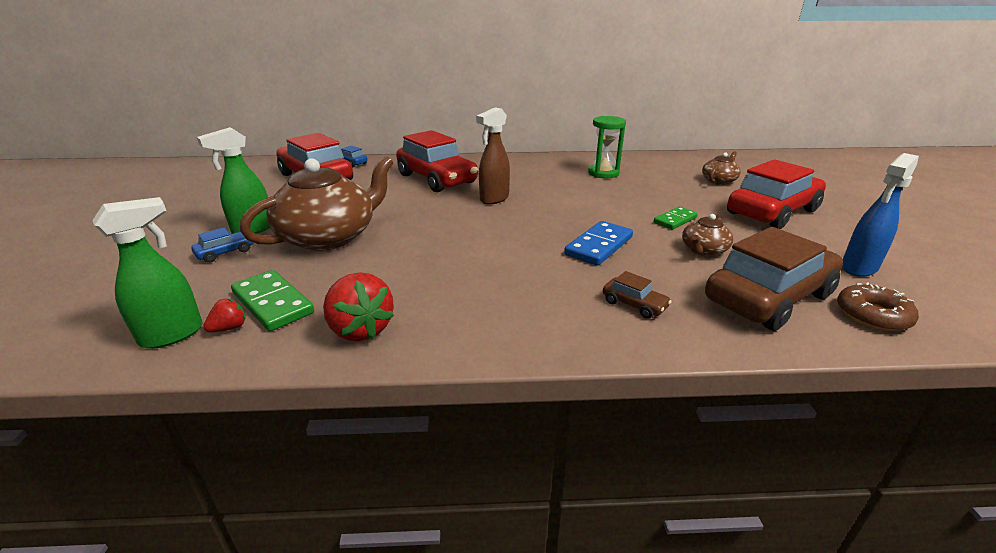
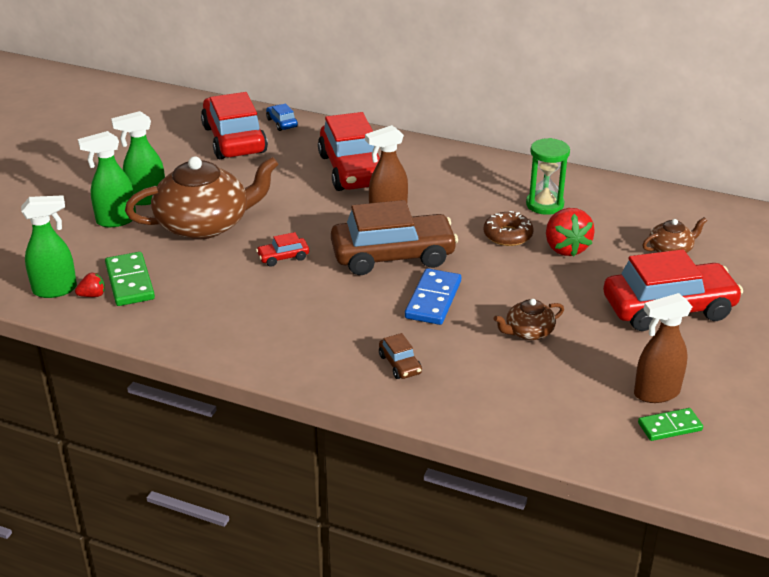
camera: 25 degrees right, 5 degrees up
(225, 252) = (115, 220): blue car -> green spray bottle
(360, 329) = (178, 323): red strawberry -> red strawberry (565, 248)
(430, 245) = (283, 257): none -> red car
(599, 246) = (433, 300): blue domino -> blue domino turned 45 degrees counterclockwise
(675, 220) = (545, 290): green domino -> green domino (670, 427)
(768, 297) = (523, 393): brown car -> brown car (393, 256)
(858, 268) = (656, 393): blue spray bottle -> brown spray bottle
(872, 315) = (593, 434): brown donut -> brown donut (507, 235)

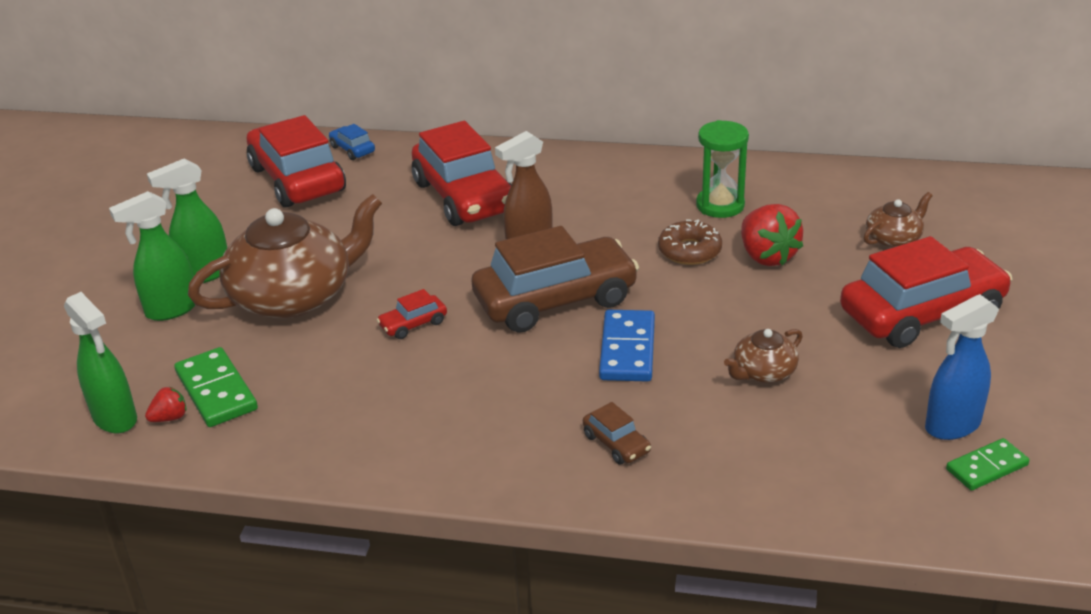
camera: 10 degrees left, 0 degrees up
(55, 290) = (115, 419): green spray bottle -> green spray bottle turned 75 degrees clockwise
(656, 393) = (951, 426): brown spray bottle -> blue spray bottle

